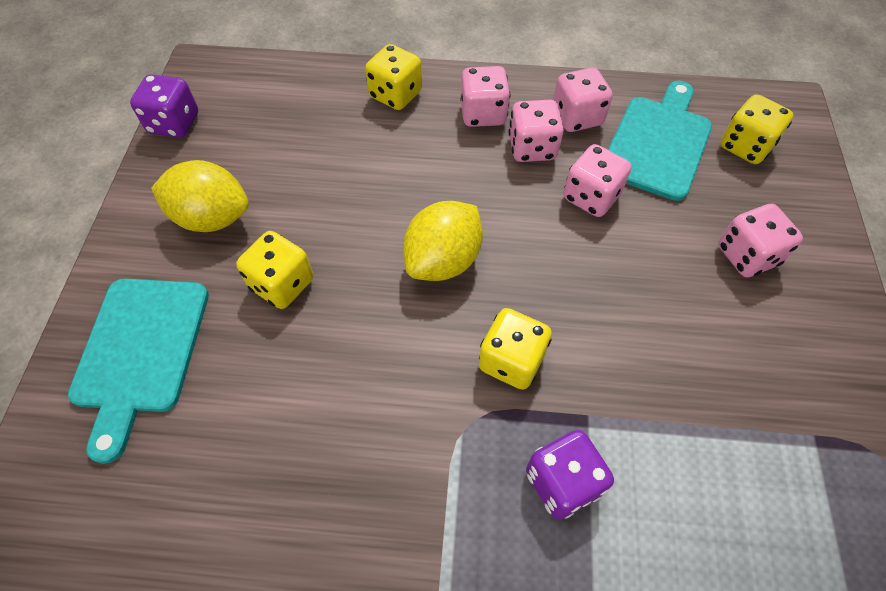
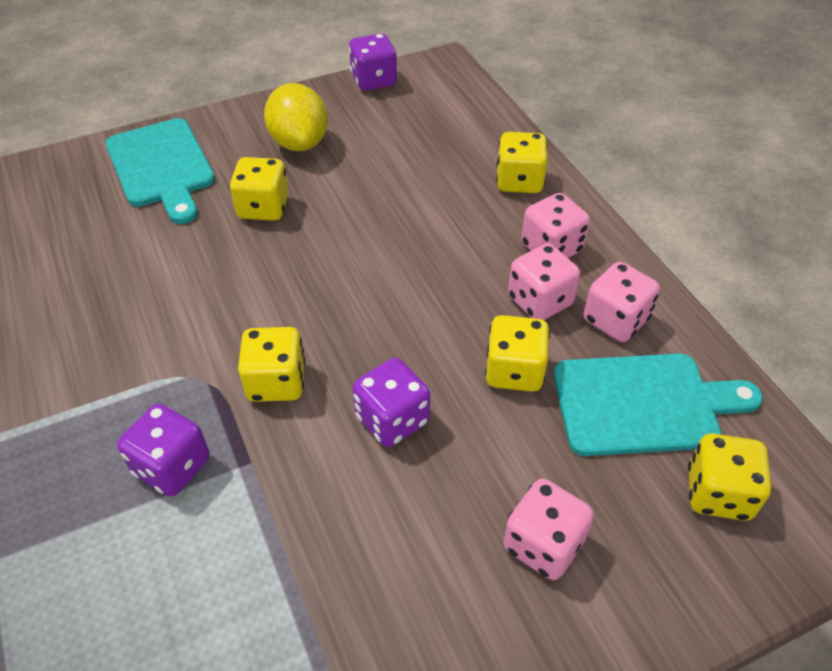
camera: 60 degrees right, 10 degrees down
(140, 351) = (161, 167): turquoise cutting board -> turquoise cutting board turned 90 degrees counterclockwise
(443, 260) = (353, 292): yellow lemon -> none
(591, 197) = (514, 371): pink dice -> yellow dice
(596, 294) = (392, 420): none -> purple dice

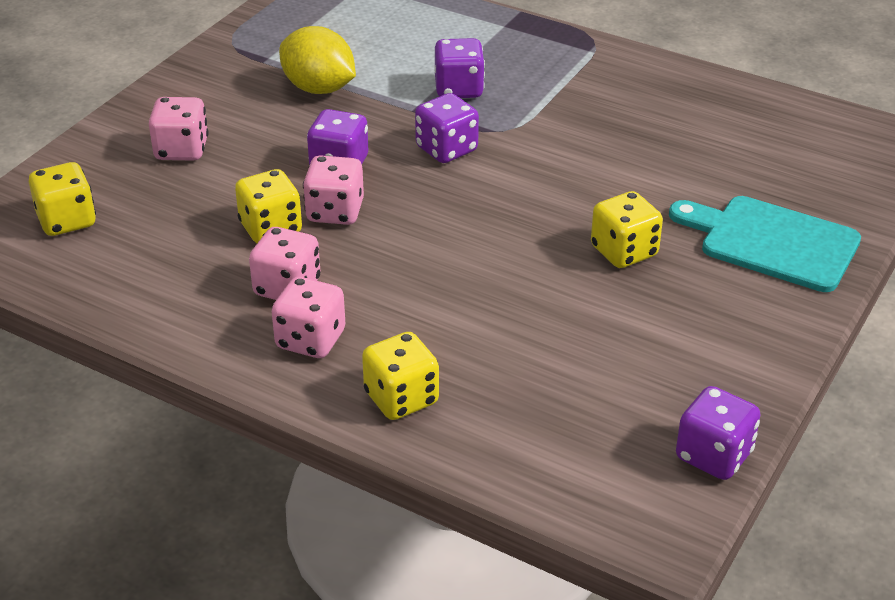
camera: 145 degrees right, 10 degrees down
(276, 382) = (446, 149): yellow dice -> purple dice
(299, 142) = (683, 329): yellow lemon -> yellow lemon (319, 88)
(615, 320) = (206, 302): pink dice -> pink dice (335, 212)
(643, 404) = (149, 250): turquoise cutting board -> none

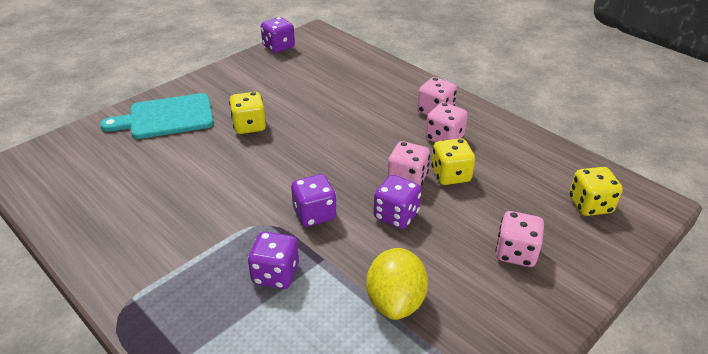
camera: 165 degrees left, 0 degrees up
(319, 88) = (395, 301): yellow lemon -> yellow lemon turned 45 degrees clockwise
(401, 398) = (397, 82): yellow dice -> none
(772, 242) = (166, 117): turquoise cutting board -> turquoise cutting board turned 120 degrees clockwise

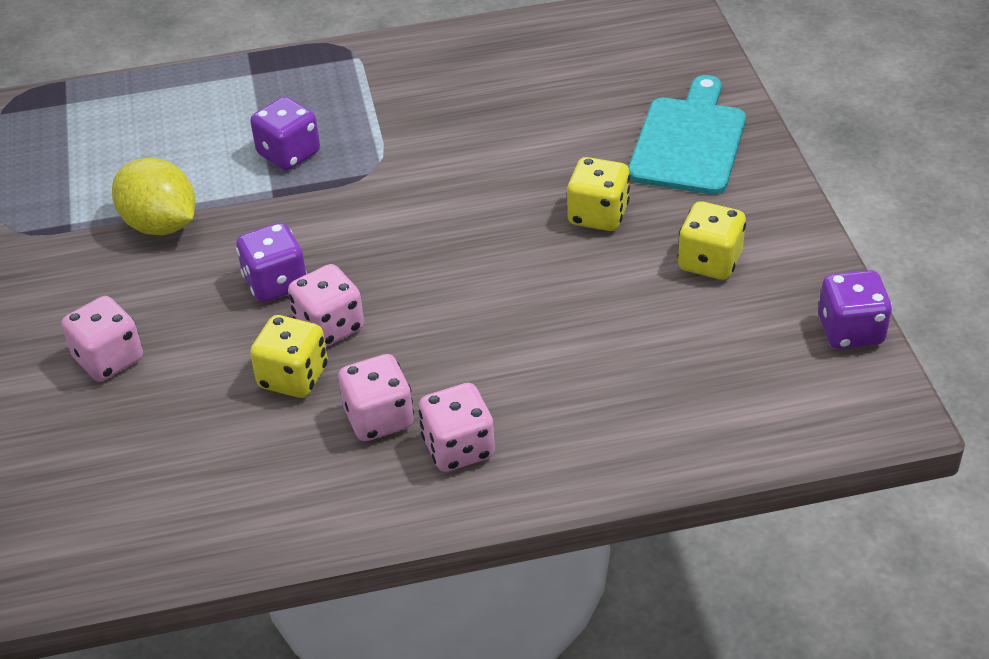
camera: 125 degrees right, 5 degrees up
(314, 214) = (350, 214): purple dice -> none
(590, 205) = (90, 495): yellow dice -> yellow dice (709, 261)

